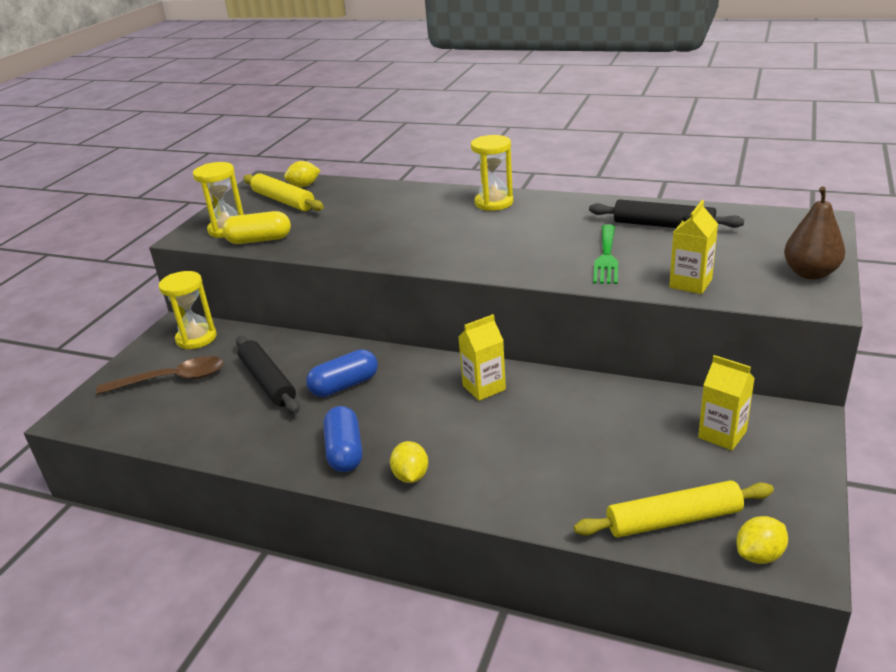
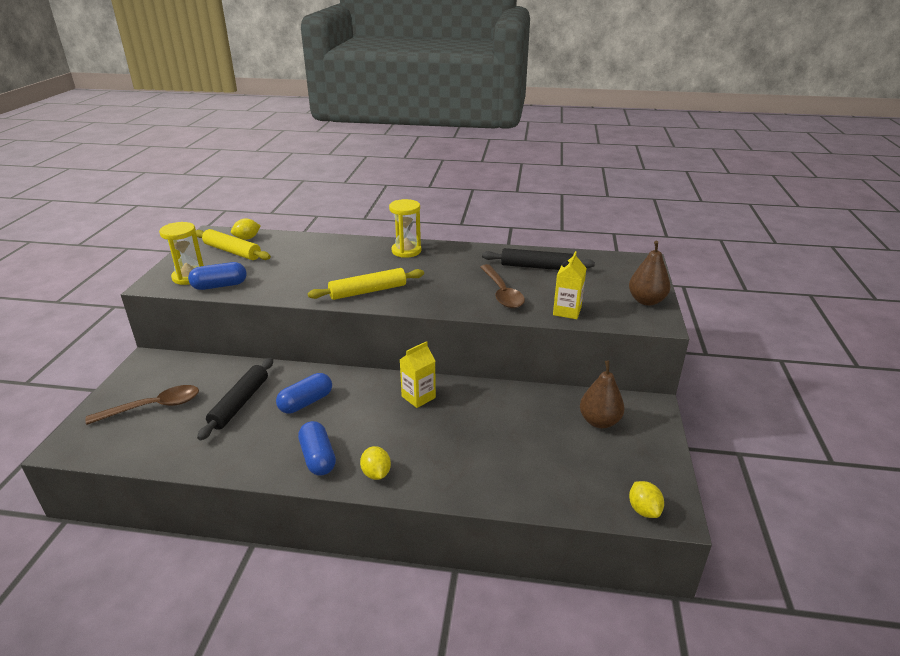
camera: 15 degrees left, 0 degrees up
(196, 338) = (168, 369): yellow hourglass -> none
(259, 240) = (220, 286): yellow capsule -> blue capsule
(268, 381) = (240, 403): black rolling pin -> black rolling pin turned 60 degrees clockwise
(606, 257) = (502, 293): green fork -> brown spoon
(673, 519) = (579, 489): yellow rolling pin -> yellow rolling pin (368, 291)
(722, 434) = (599, 421): yellow carton -> brown pear
(759, 555) = (643, 510): yellow lemon -> yellow lemon turned 60 degrees counterclockwise

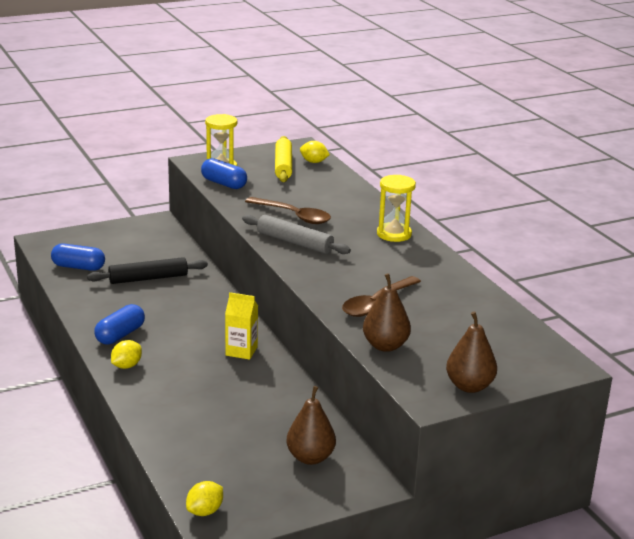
camera: 55 degrees right, 5 degrees down
(153, 407) = (109, 249): brown spoon -> brown spoon (293, 216)
(306, 402) = (178, 304): blue capsule -> blue capsule (78, 267)
(368, 291) = (295, 242): yellow rolling pin -> grey rolling pin
(537, 267) = (458, 307): black rolling pin -> none
(567, 311) = (385, 346): yellow carton -> brown pear

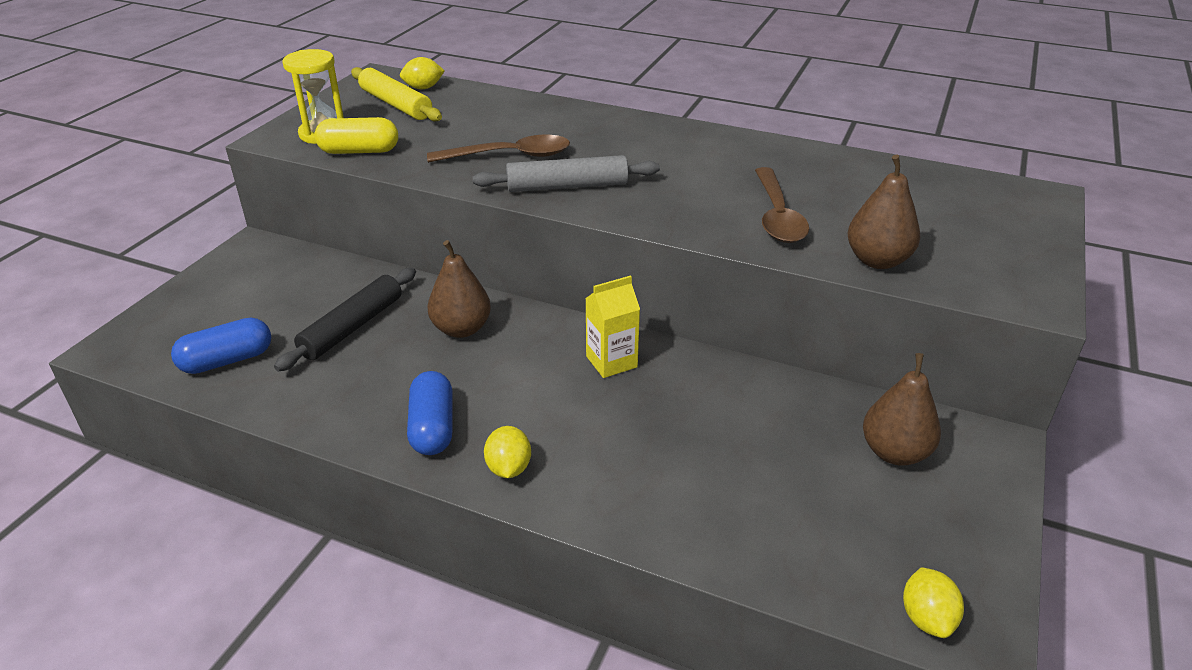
camera: 40 degrees left, 10 degrees up
(224, 184) = (359, 151): blue capsule -> yellow capsule
(394, 234) = (648, 132): yellow hourglass -> none
(469, 386) = (1026, 262): brown pear -> brown pear (461, 329)

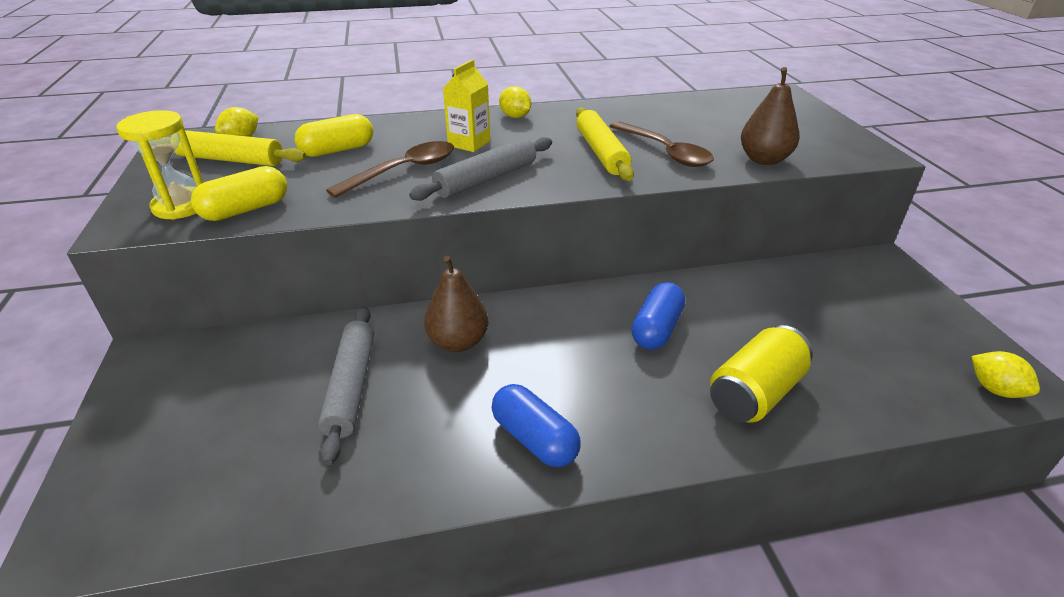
camera: 35 degrees left, 0 degrees up
(227, 360) = (245, 484): blue capsule -> blue capsule (656, 329)
(352, 327) = (351, 386): black rolling pin -> grey rolling pin
(482, 120) = (337, 150): none -> yellow capsule
(508, 468) = (637, 438): yellow lemon -> yellow lemon (515, 117)
(611, 362) = (608, 314): yellow carton -> yellow carton (469, 143)
(657, 489) = (755, 393): none -> yellow can
(709, 195) = (601, 152): none -> yellow rolling pin
(894, 452) = (847, 293): brown pear -> none

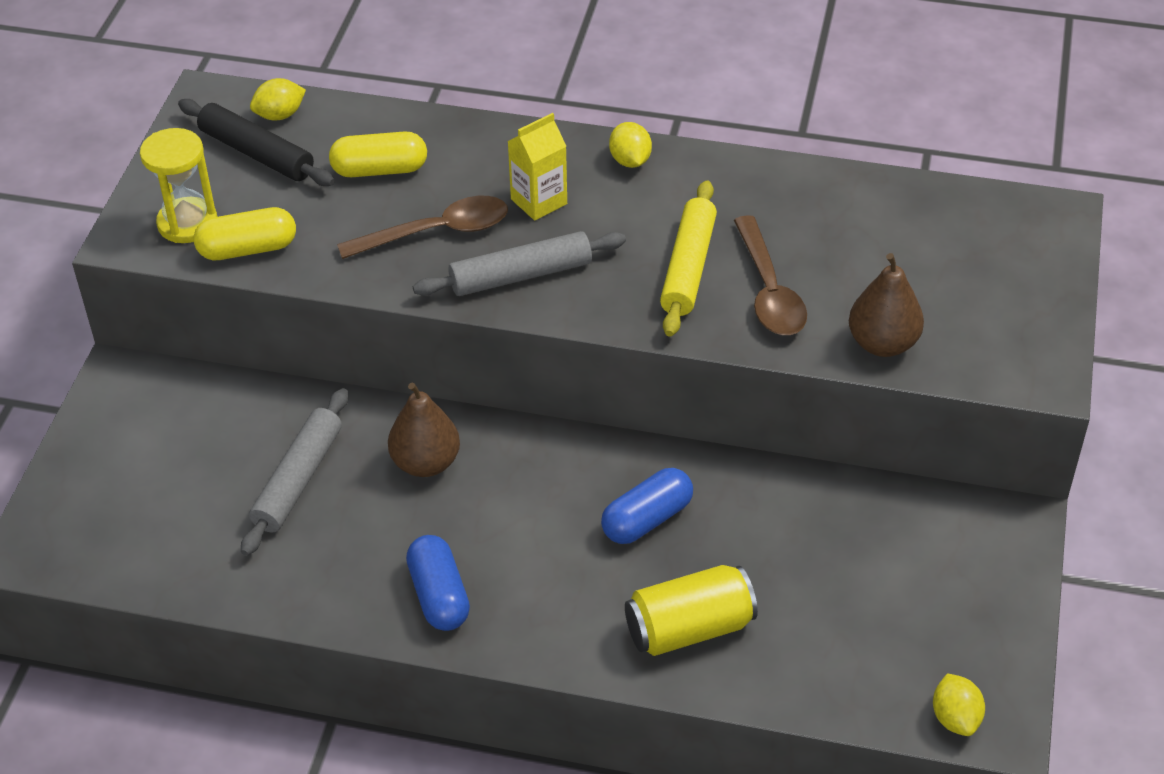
camera: 25 degrees right, 10 degrees up
(230, 160) = (256, 153): yellow rolling pin -> black rolling pin

